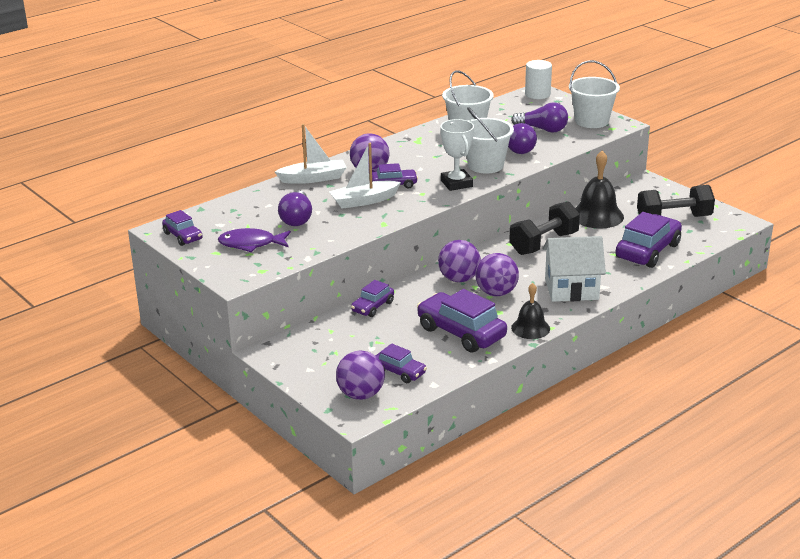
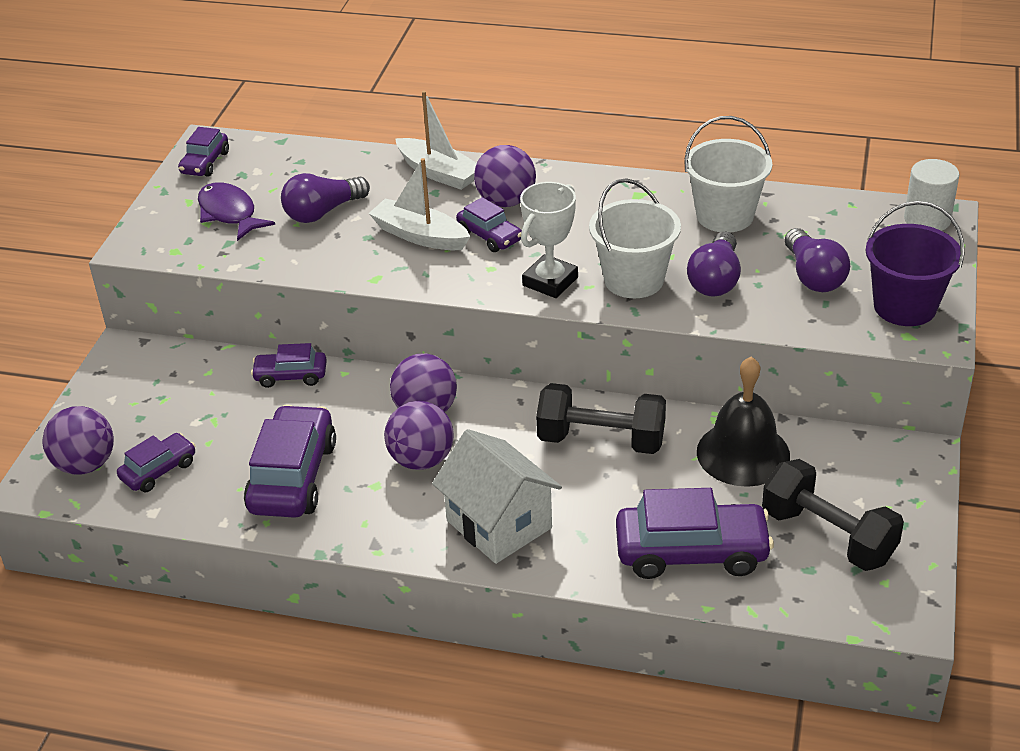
camera: 55 degrees right, 10 degrees up
(399, 372) = (159, 470): purple car -> purple car turned 135 degrees counterclockwise
(530, 328) = (358, 533): black bell -> none
(591, 121) = (905, 307): white bucket -> purple bucket

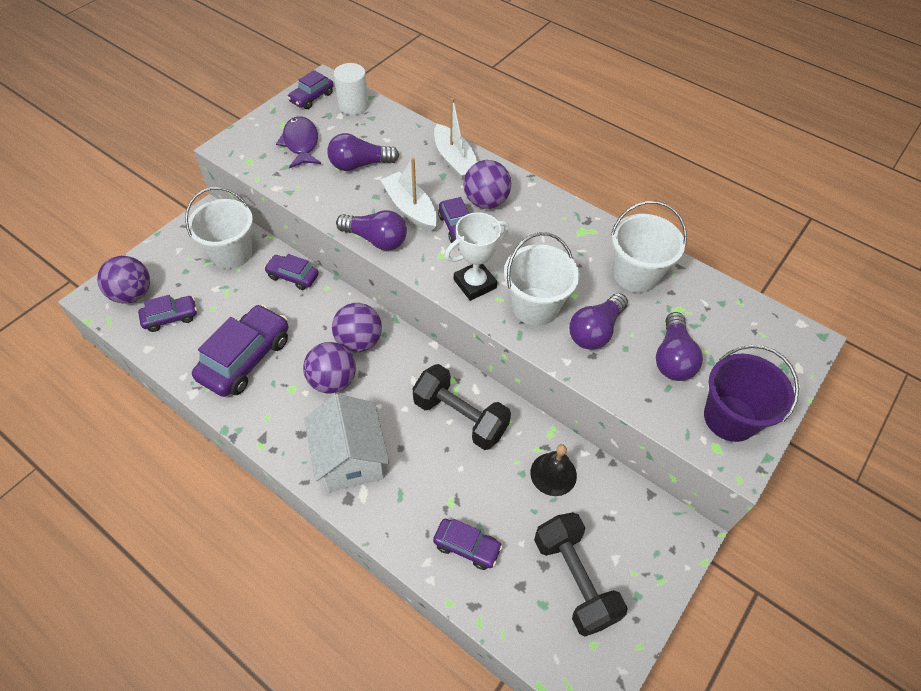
camera: 20 degrees right, 15 degrees up
(189, 379) = (231, 253): none -> white bucket
(401, 278) = (376, 240): none -> purple light bulb
(691, 552) = (467, 546): purple car -> purple car, size x0.55
(743, 453) = (553, 474): black bell -> black bell, size x0.64
(927, 220) = (794, 340): white cylinder -> white cylinder (353, 105)

